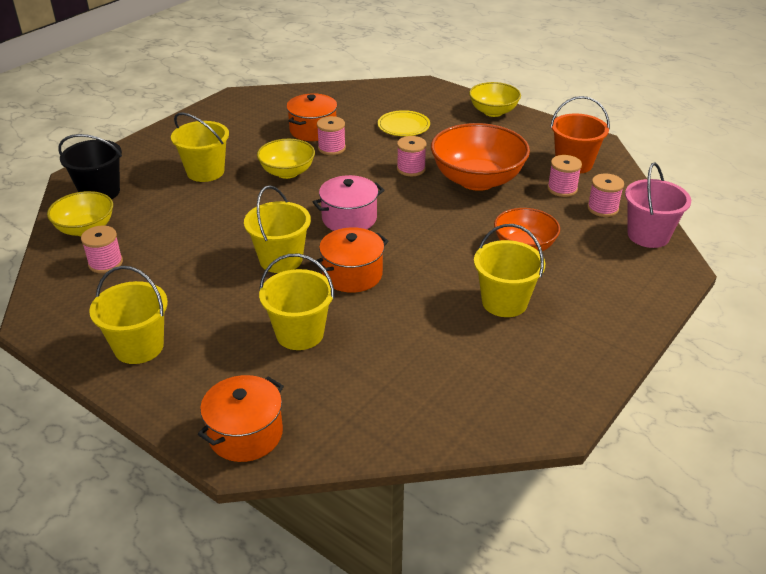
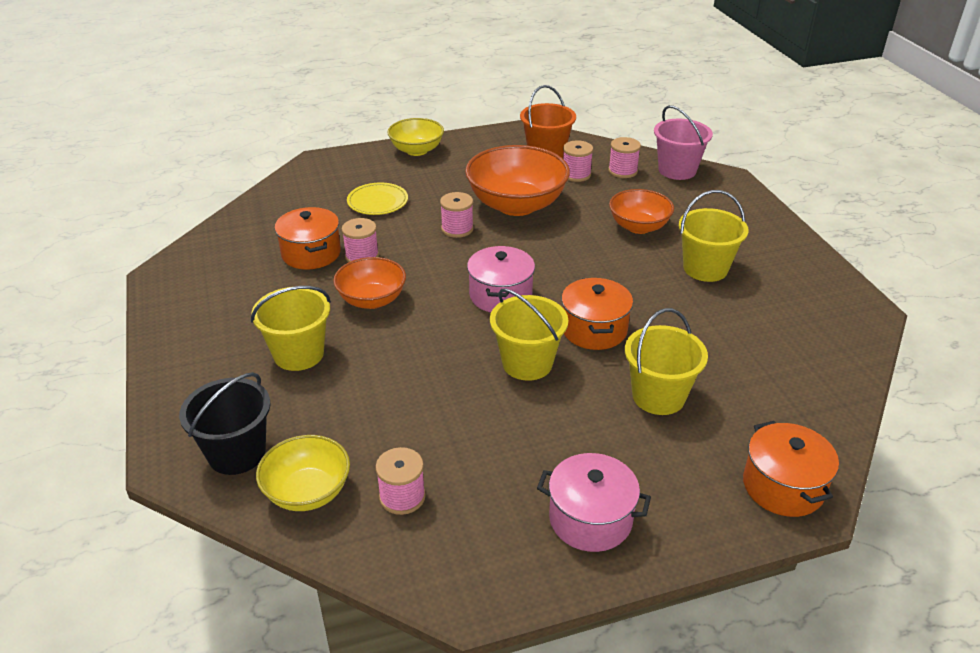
camera: 55 degrees left, 0 degrees up
(139, 347) = (590, 519): yellow bucket -> pink pot
(287, 172) = (372, 300): yellow bowl -> orange bowl

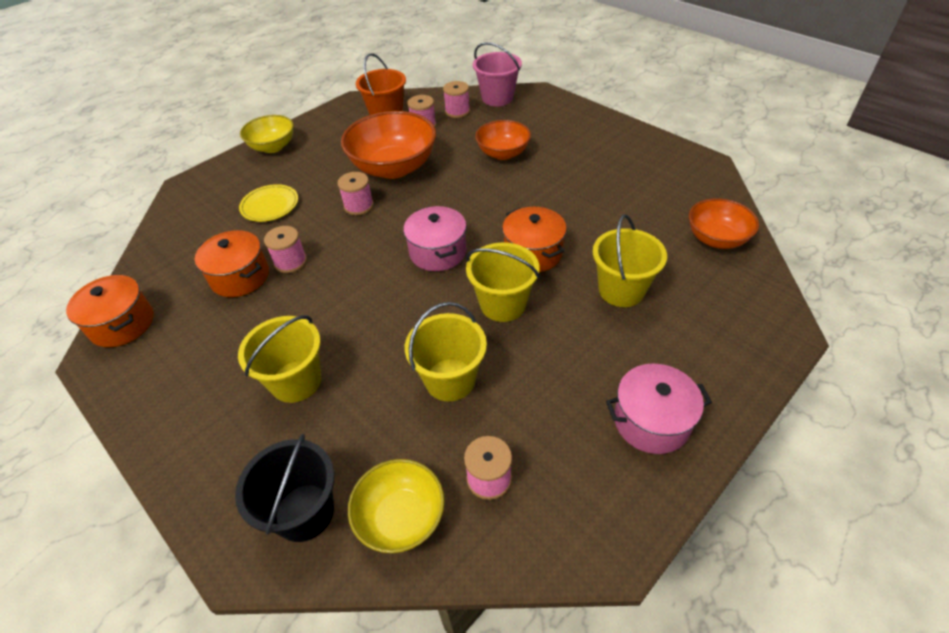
camera: 25 degrees left, 10 degrees up
(372, 300) = (329, 300): orange bowl -> orange bowl (716, 239)
(705, 268) = (576, 170): yellow bucket -> yellow bucket (450, 379)
(783, 486) = (758, 326): orange pot -> orange pot (122, 324)

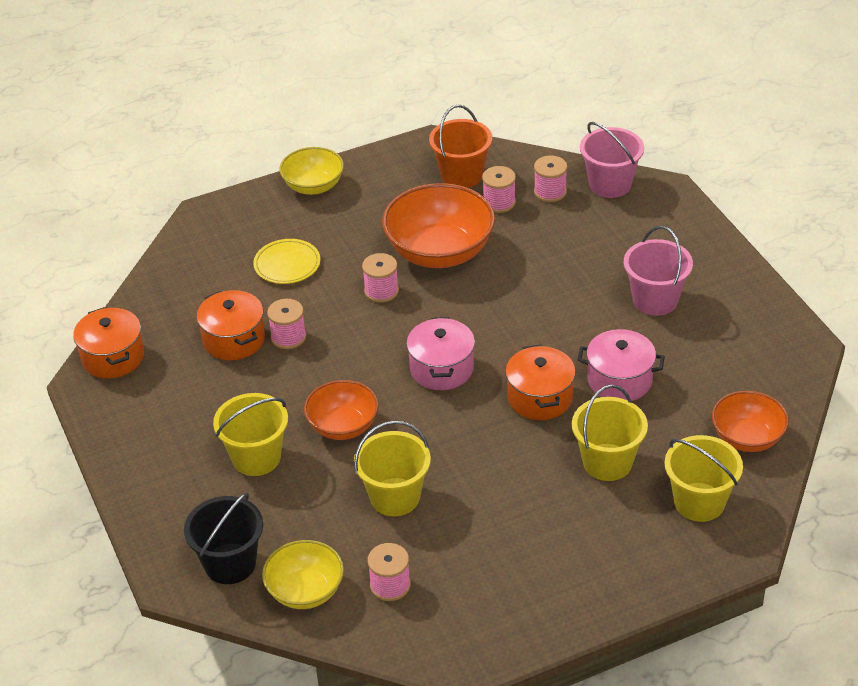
camera: 20 degrees right, 5 degrees down
(503, 153) = (574, 267): orange bowl -> orange bowl (343, 426)
(503, 304) = (480, 442): yellow bucket -> yellow bucket (699, 502)
(577, 160) = (655, 300): none -> pink bucket
(651, 421) = (557, 585): pink pot -> pink pot (619, 380)

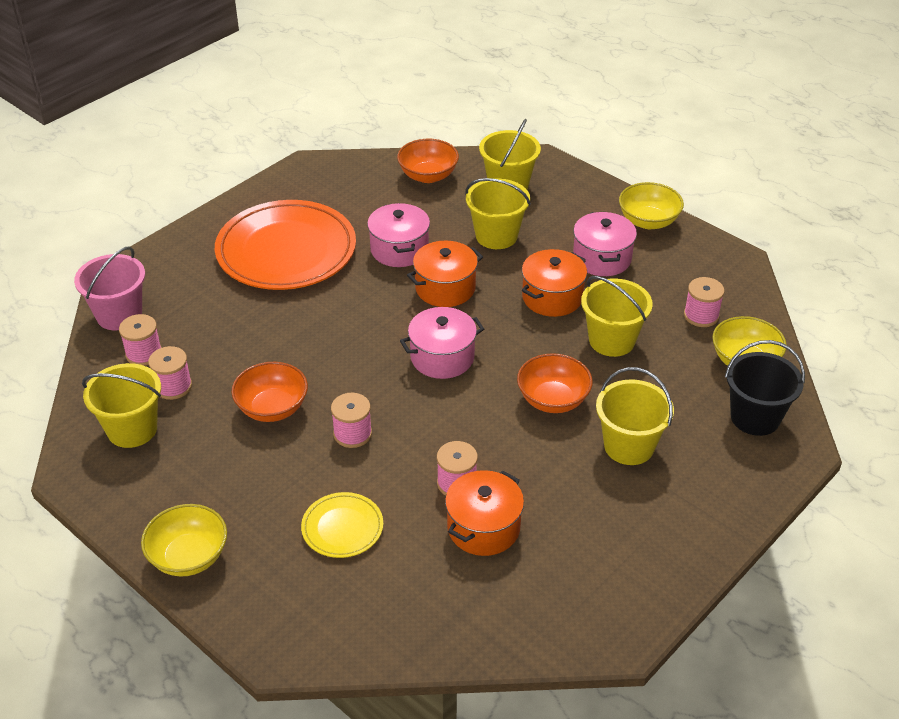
camera: 115 degrees left, 0 degrees up
(113, 357) = (568, 628): orange pot -> orange pot (552, 297)
(439, 252) = (272, 408): orange bowl -> orange bowl, size x0.60
(461, 175) = (132, 429): orange bucket -> yellow bucket
(525, 538) = (602, 258): none -> pink pot
(572, 607) = (648, 221): none -> yellow bowl
(655, 300) = (286, 251): pink bucket -> orange plate

